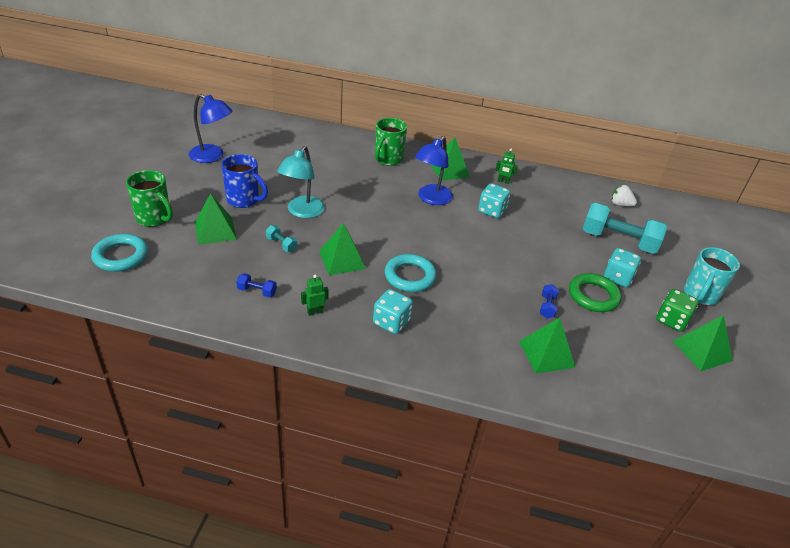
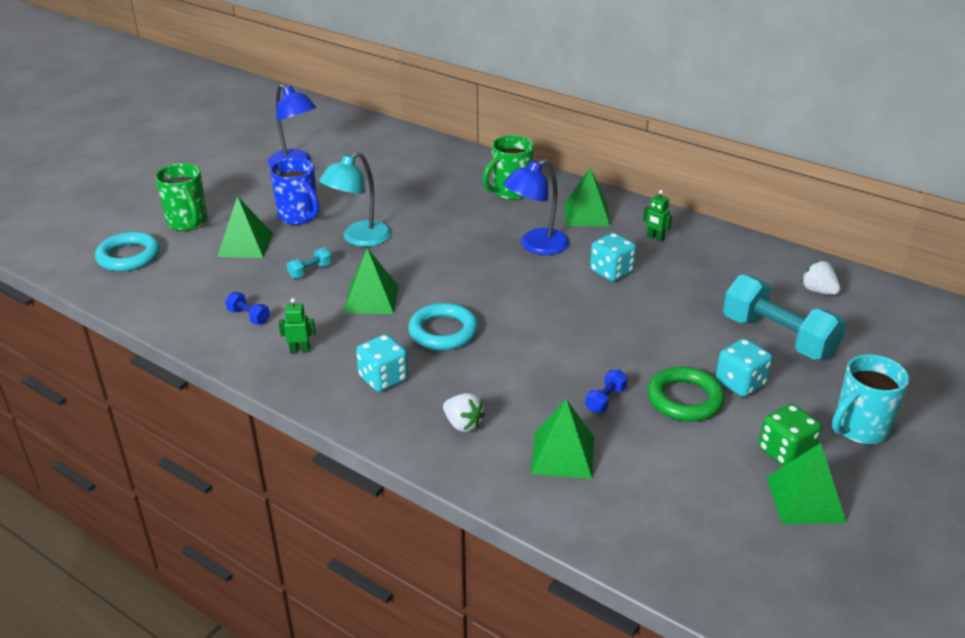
camera: 25 degrees right, 5 degrees down
(281, 244) = (310, 271): turquoise dumbbell -> turquoise dumbbell turned 75 degrees clockwise
(468, 346) = (463, 424): none -> white strawberry

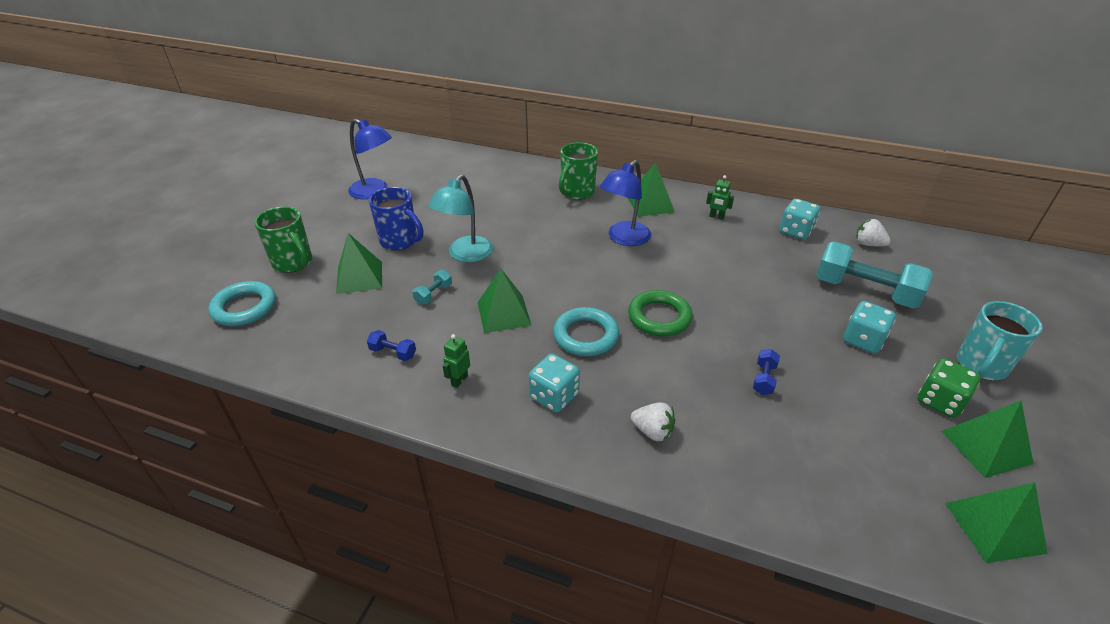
camera: 15 degrees left, 5 degrees up
(300, 350) = (459, 380): green robot -> green robot turned 45 degrees counterclockwise
(563, 455) = (759, 445): green pyramid -> green pyramid (994, 527)
(611, 272) = (699, 253): turquoise dice -> turquoise dice (795, 231)
(684, 399) = (828, 365): green ring -> green ring (659, 317)

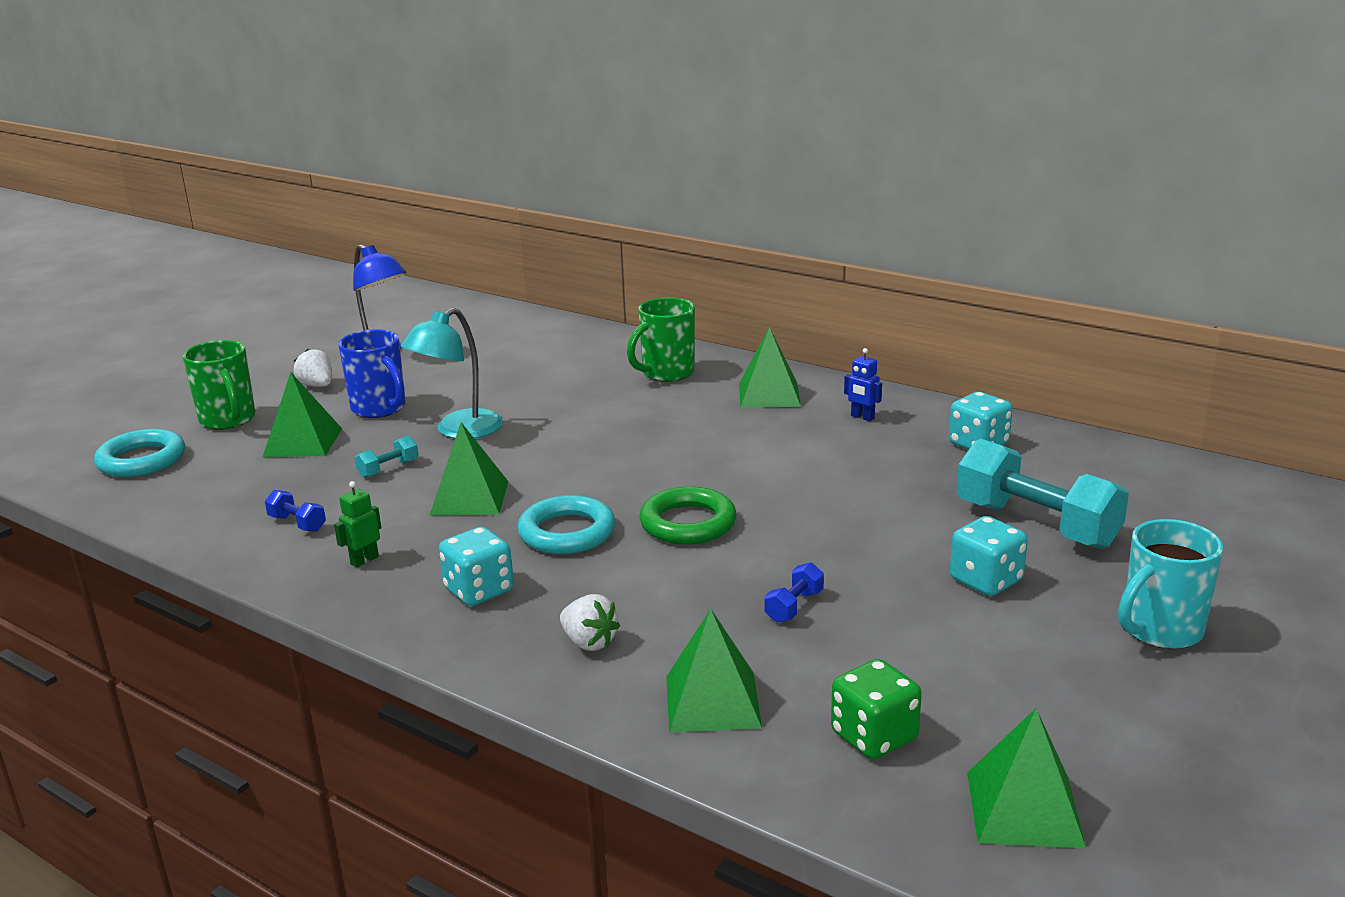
camera: 15 degrees right, 15 degrees down
(624, 238) = (699, 431): blue lamp -> none
(716, 217) = (862, 417): green robot -> blue robot
(868, 244) = (1089, 469): white strawberry -> white strawberry (317, 385)
(939, 401) = (1055, 662): green dice -> green dice (874, 736)
(985, 447) = (1087, 721): green pyramid -> green pyramid (712, 701)

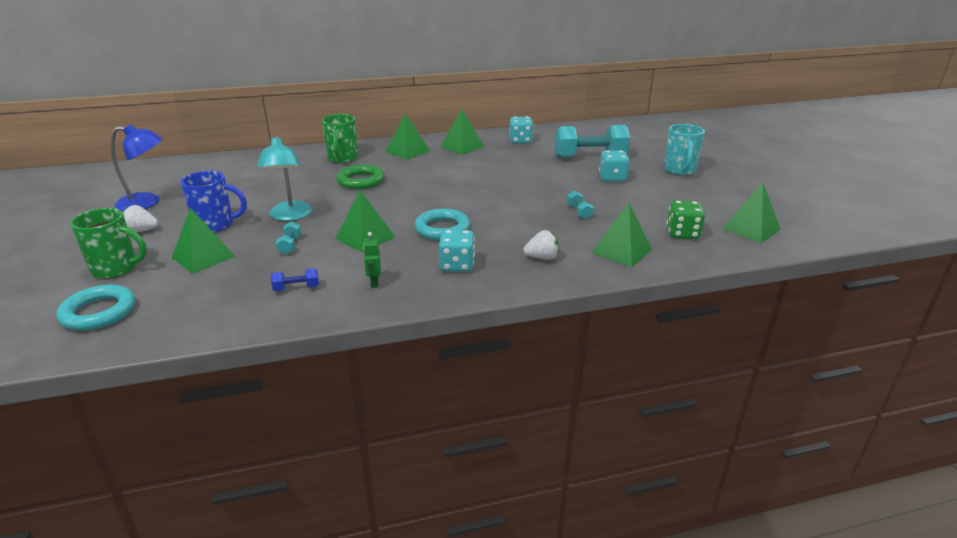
camera: 50 degrees left, 5 degrees up
(688, 523) = (482, 204): green ring -> green ring (361, 181)
(794, 606) = (579, 212): blue dumbbell -> turquoise dumbbell
(862, 417) = (462, 146): blue robot -> green pyramid

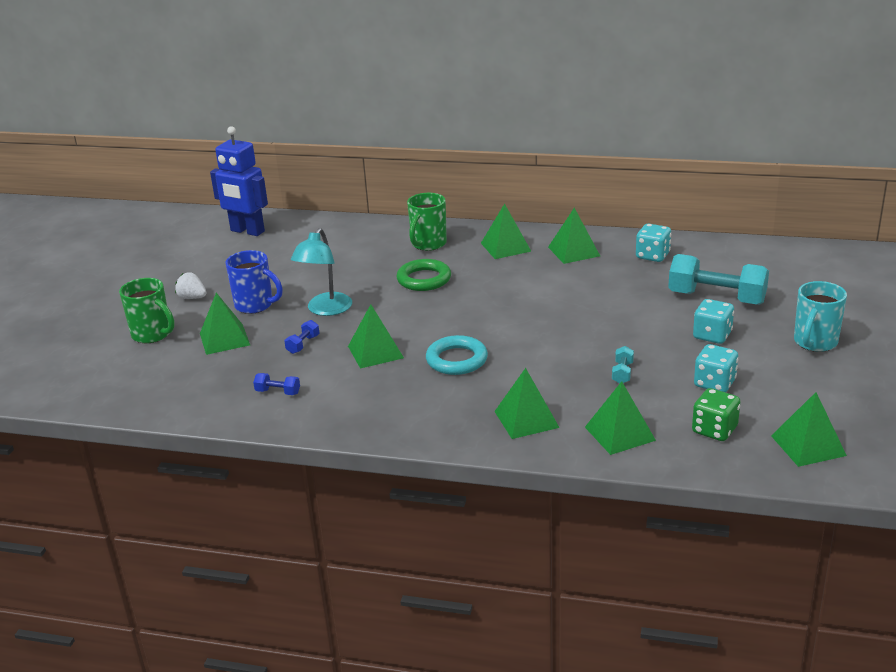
camera: 30 degrees right, 0 degrees up
(99, 312) = (119, 375): turquoise ring -> none
(147, 202) = (214, 265): blue lamp -> none
(164, 174) = (247, 231): none -> blue robot
(290, 245) = (303, 344): turquoise dumbbell -> blue dumbbell
(374, 283) = (346, 404): green robot -> none
(457, 265) = (435, 406): turquoise dice -> turquoise dice (714, 383)
(542, 258) = (526, 419): white strawberry -> green pyramid

